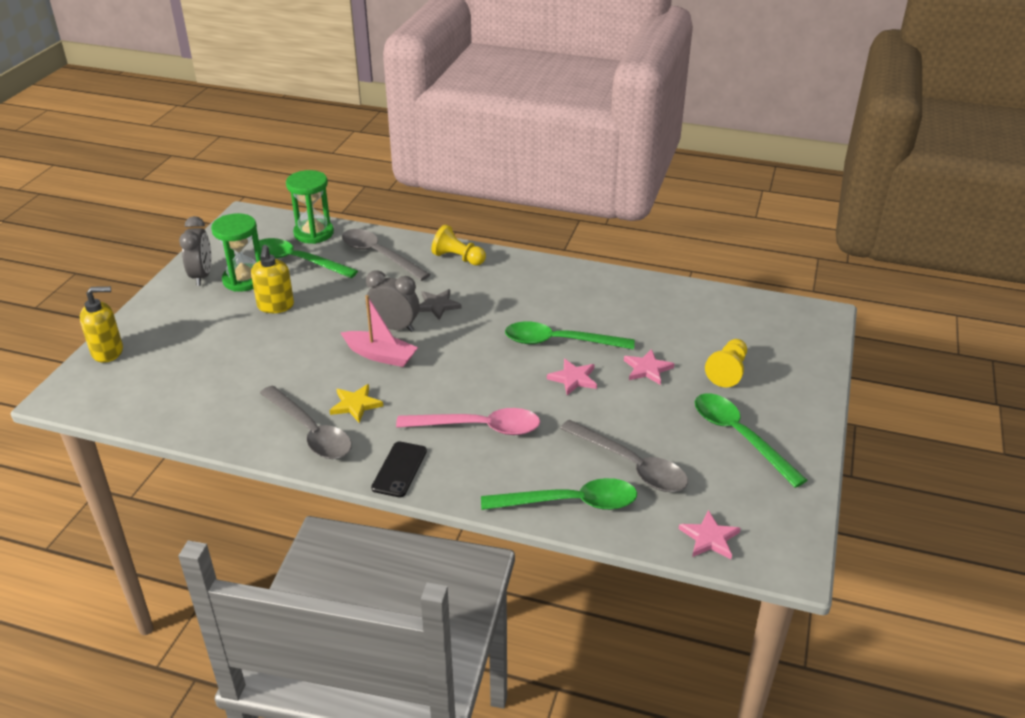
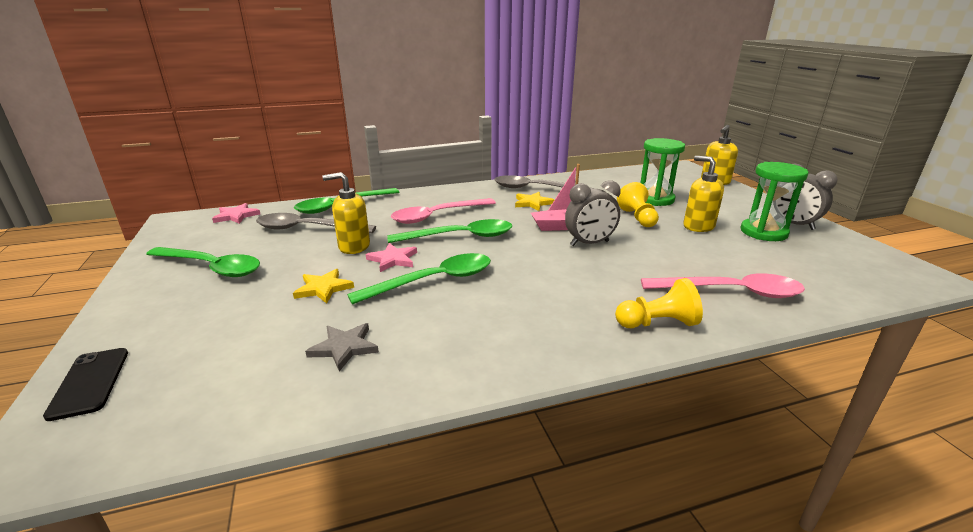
camera: 145 degrees right, 10 degrees down
(297, 261) = (773, 259): green spoon -> green spoon (460, 237)
(314, 233) = (835, 287): green hourglass -> green hourglass (655, 199)
(379, 255) = (731, 292): grey spoon -> pink spoon
(399, 469) = (461, 191): black phone -> black phone (90, 382)
(437, 305) = (587, 269): grey star -> grey star (344, 347)
(597, 412) = (354, 246): none -> yellow soap dispenser
(647, 369) = (323, 288): pink star -> yellow star
(727, 371) = (225, 315): yellow pawn -> yellow pawn (637, 218)

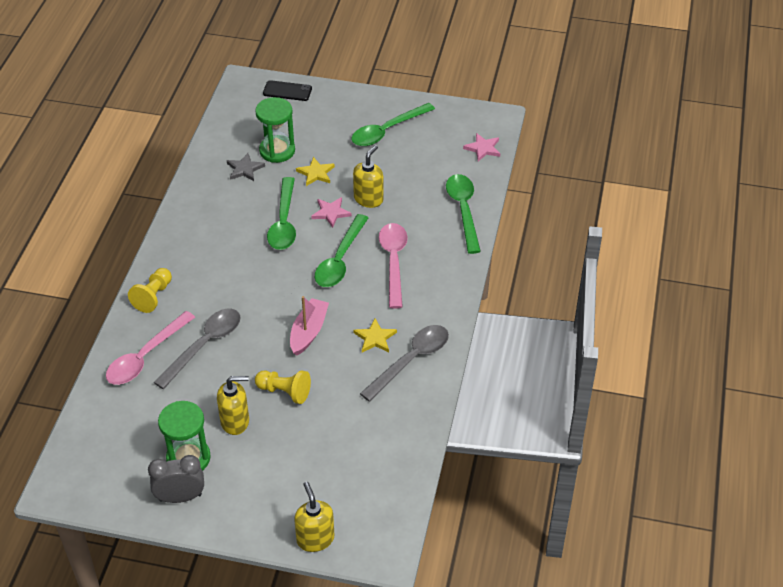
camera: 120 degrees right, 20 degrees up
(307, 229) = (423, 182): grey spoon -> grey spoon (204, 345)
(589, 243) = (267, 328): grey clock -> none
(655, 199) = (312, 439): green hourglass -> green hourglass (277, 151)

